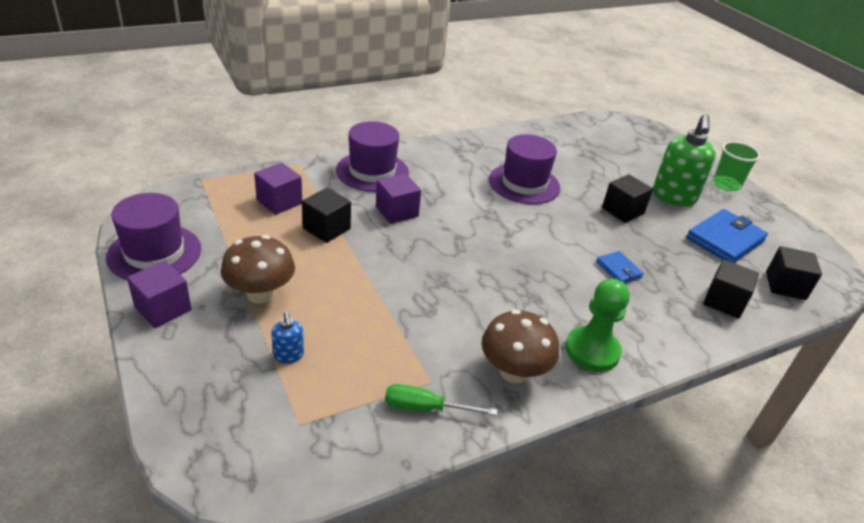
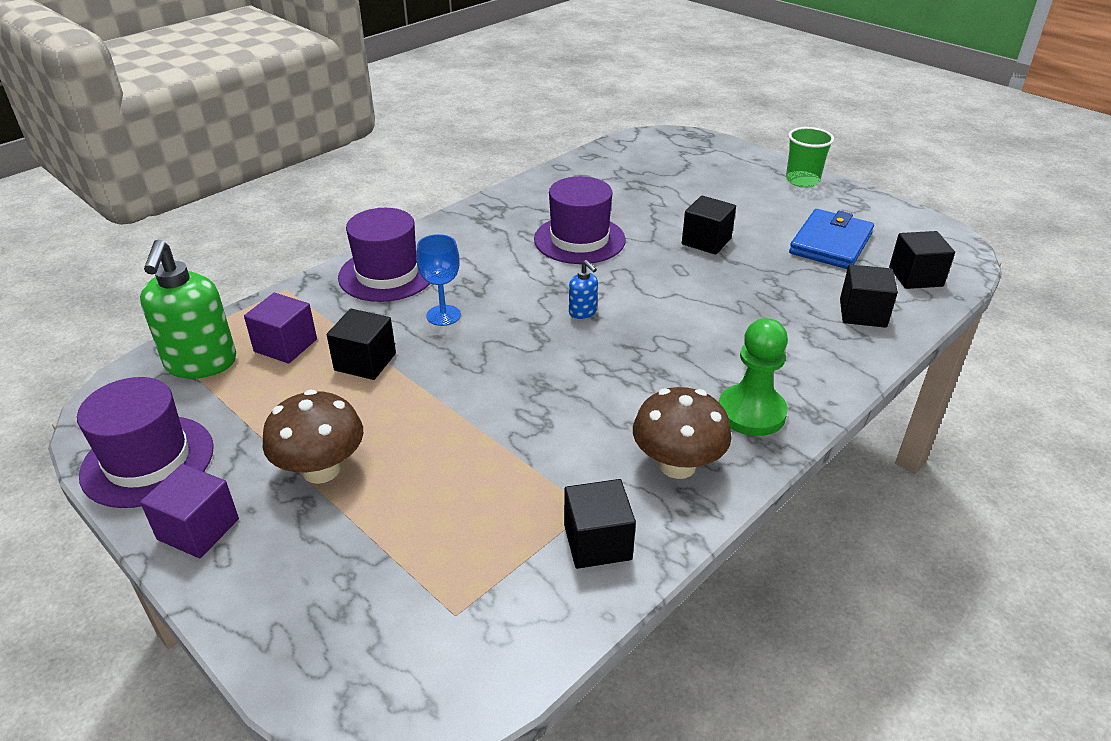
camera: 15 degrees left, 0 degrees up
(288, 355) = (397, 535): blue soap dispenser -> blue soap dispenser (583, 312)
(397, 211) = (443, 315): purple cube -> blue goblet
(425, 408) = (597, 542): green screwdriver -> black cube
(618, 269) = (735, 310): blue wallet -> none
(673, 197) = (754, 210): green soap dispenser -> green soap dispenser (201, 364)

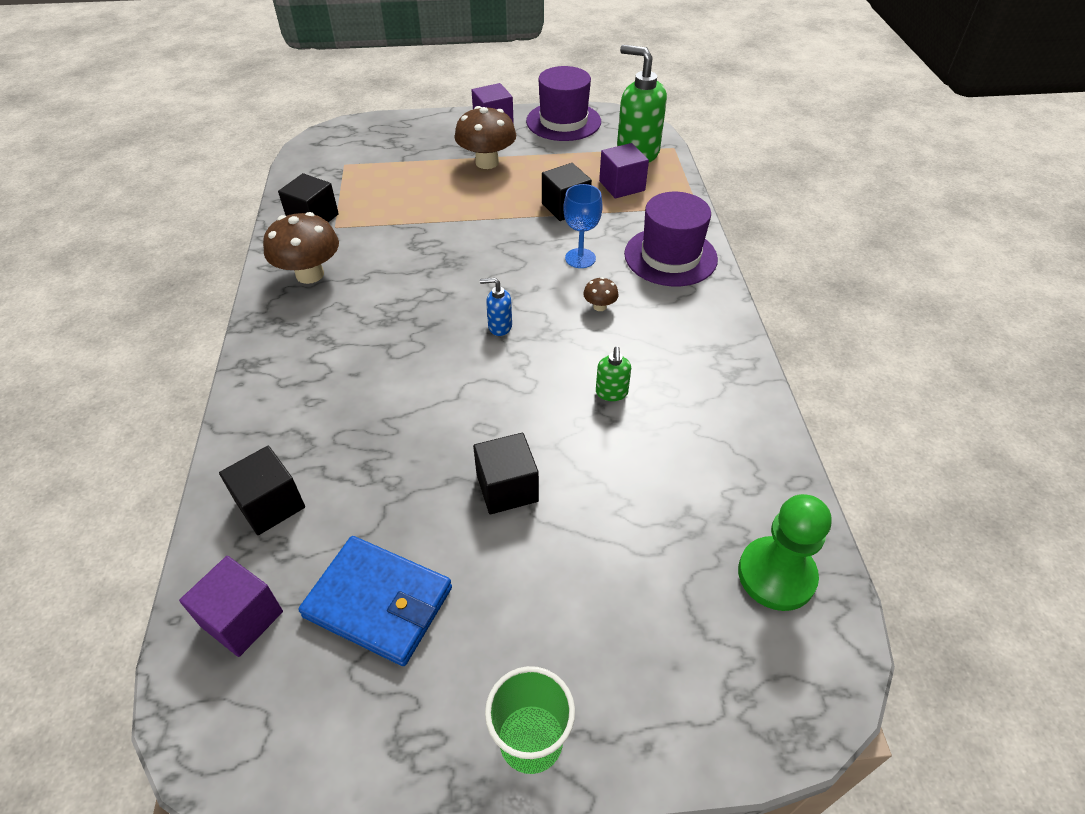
camera: 130 degrees right, 10 degrees up
(497, 279) = (600, 306): none -> brown mushroom
(579, 239) = (611, 393): purple hat -> green soap dispenser
(751, 412) = (293, 336): green pawn -> green pawn (776, 575)
(831, 243) = (378, 602): blue wallet -> blue wallet turned 45 degrees counterclockwise
(915, 277) = (242, 618): black cube -> purple cube

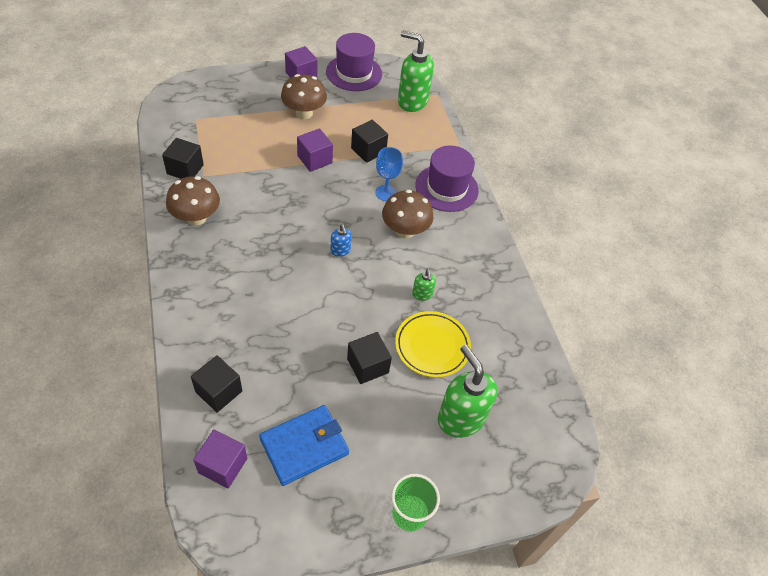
camera: 15 degrees left, 5 degrees up
(378, 602) = (304, 446): blue wallet -> blue wallet turned 45 degrees counterclockwise
(499, 326) = (340, 251): blue soap dispenser -> blue soap dispenser turned 105 degrees counterclockwise
(600, 306) = (405, 230): brown mushroom -> brown mushroom, size x2.14
(615, 468) = (432, 346): none -> yellow plate
(622, 186) = (405, 130): purple cube -> purple cube (314, 159)
(645, 585) = (460, 418): none -> green soap dispenser
(776, 575) = (534, 404): green pawn -> none

